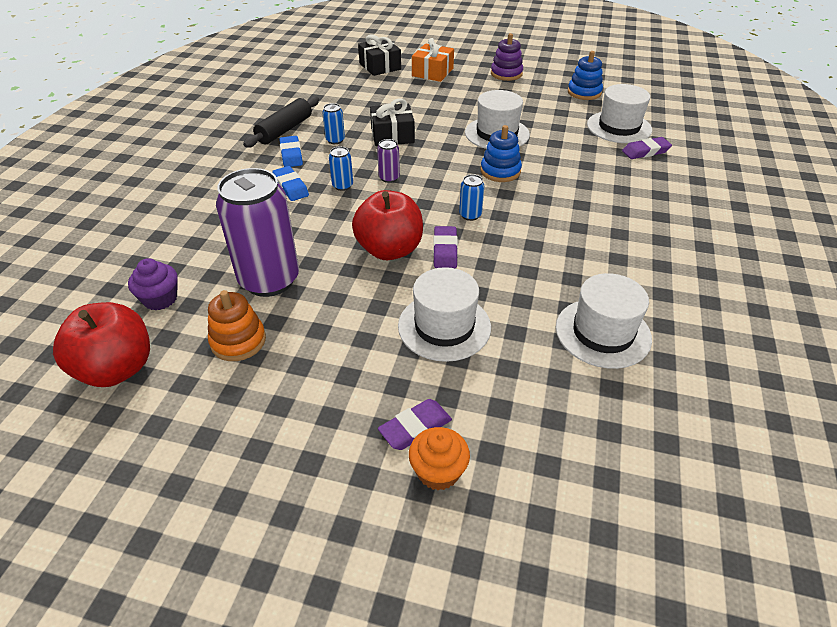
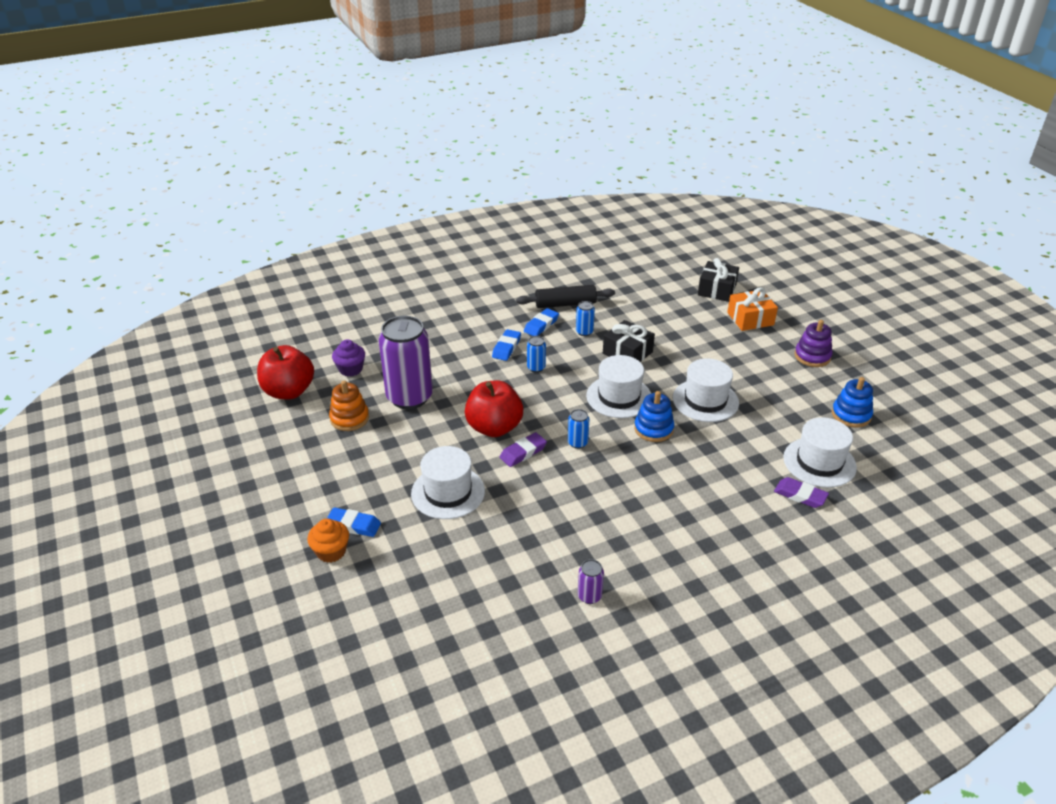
camera: 50 degrees right, 5 degrees down
(389, 178) = (572, 382): purple can -> purple can (589, 596)
(415, 427) = (353, 525): purple eraser -> blue eraser
(603, 333) = (522, 570): white hat -> white hat (619, 397)

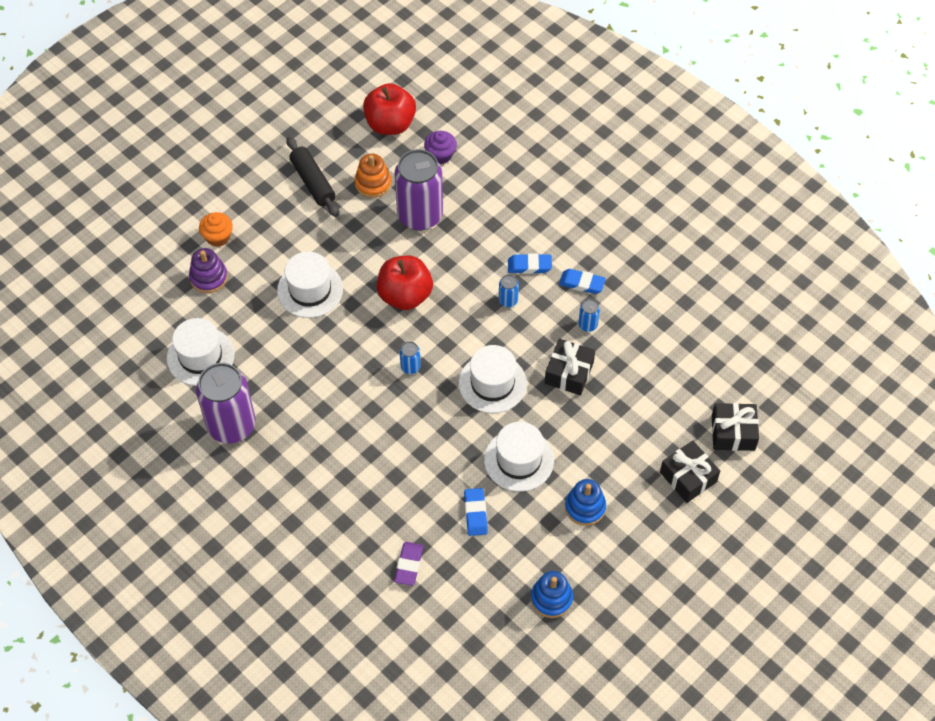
camera: 70 degrees right, 20 degrees up
(353, 525) = (250, 240): blue eraser -> blue eraser (475, 513)
(523, 452) = (380, 328): purple eraser -> none
(565, 304) = (631, 293): black rolling pin -> black rolling pin (313, 182)
(589, 596) = (231, 425): purple can -> purple can, size x2.42
(653, 429) = (455, 424): blue stacking toy -> blue stacking toy (585, 507)
(750, 319) = (688, 477): orange gift -> black gift
(812, 356) = (642, 550): purple stacking toy -> purple stacking toy (208, 277)
(819, 462) = (463, 576): white hat -> white hat (200, 356)

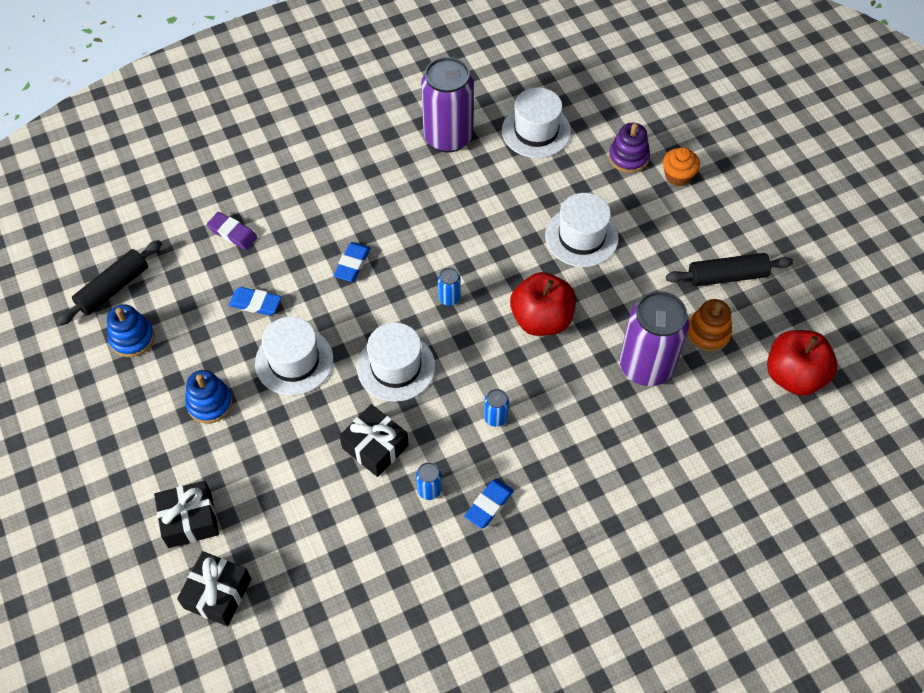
camera: 110 degrees right, 0 degrees up
(440, 155) = (730, 415): purple cupcake -> none
(508, 640) = (113, 288): none -> black rolling pin
(529, 265) = (535, 457): blue eraser -> blue eraser (352, 264)

